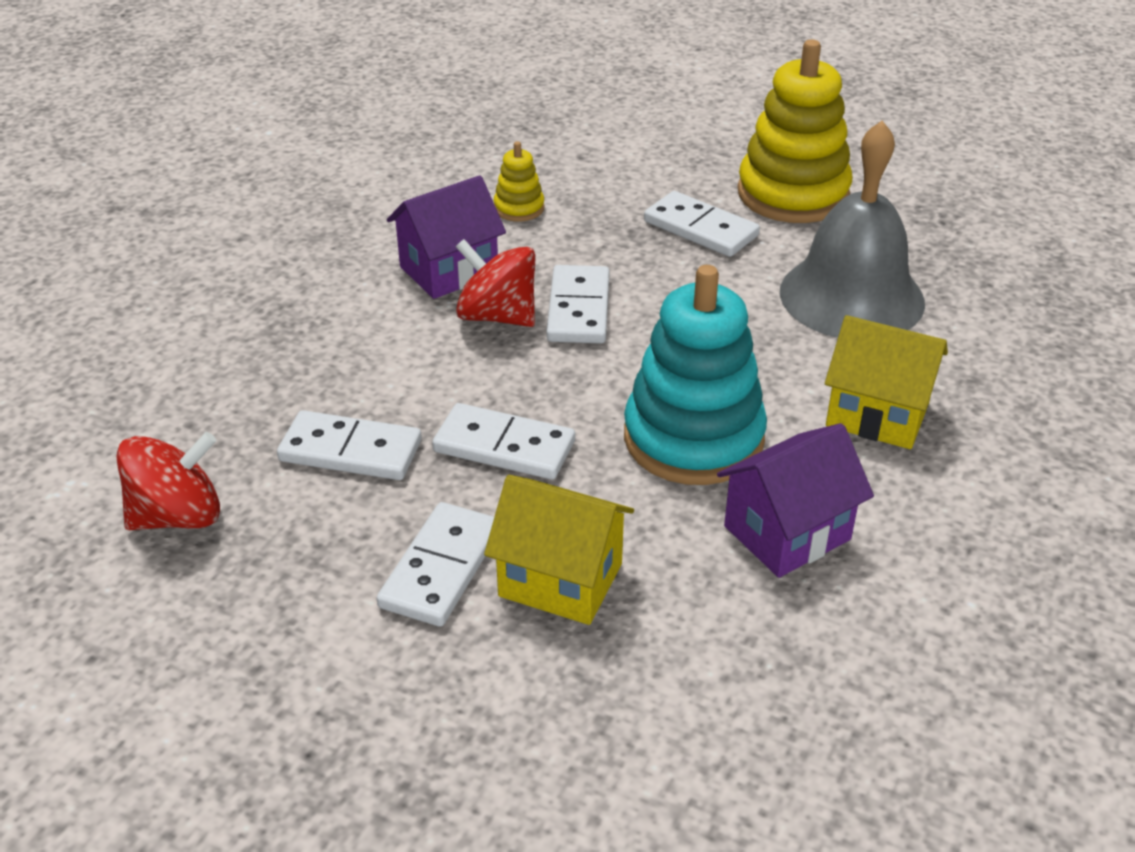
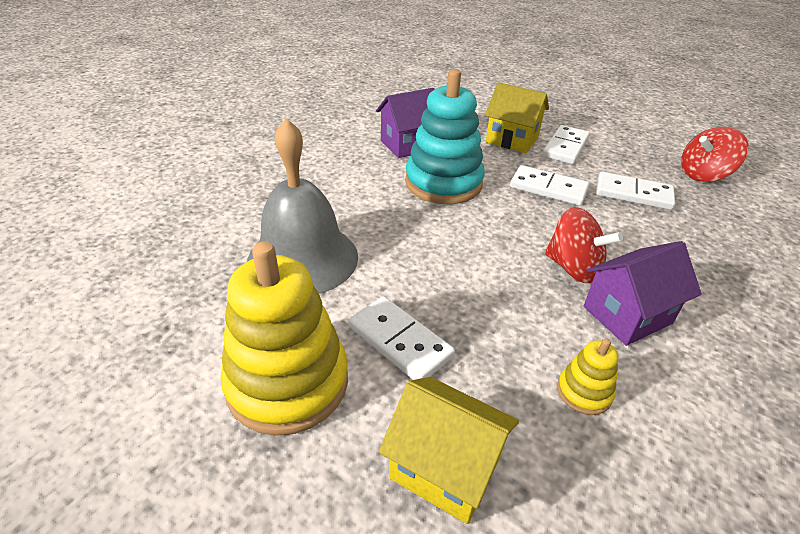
camera: 175 degrees left, 0 degrees up
(579, 309) = (512, 268): white domino -> none
(877, 415) = (336, 184): yellow house -> yellow house (445, 468)

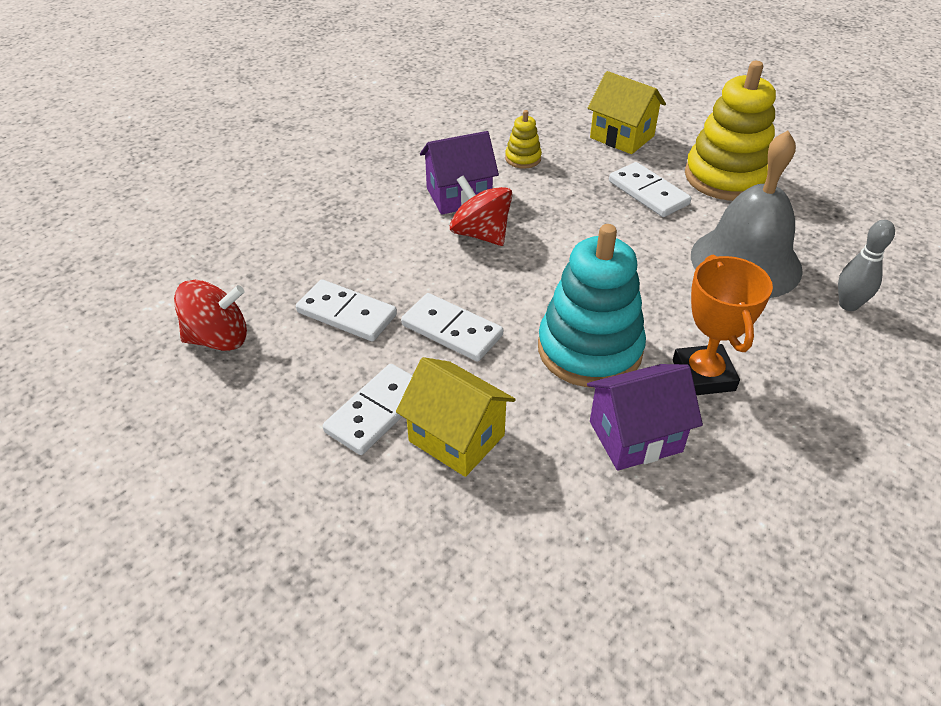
camera: 170 degrees left, 5 degrees up
(224, 225) = (848, 305): none -> grey bowling pin
(362, 174) = (703, 375): none -> orange trophy

